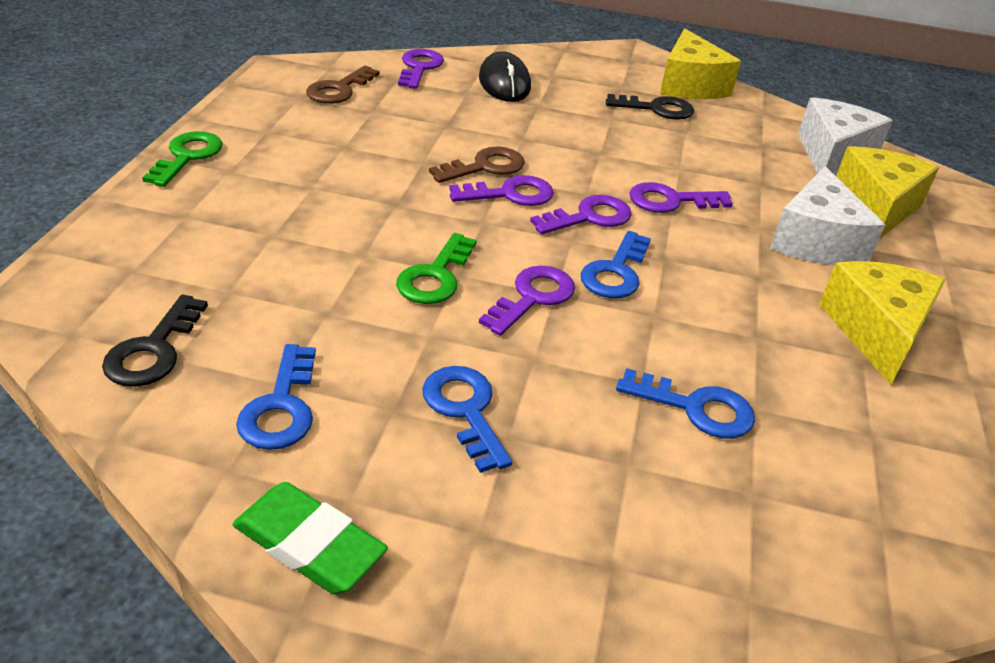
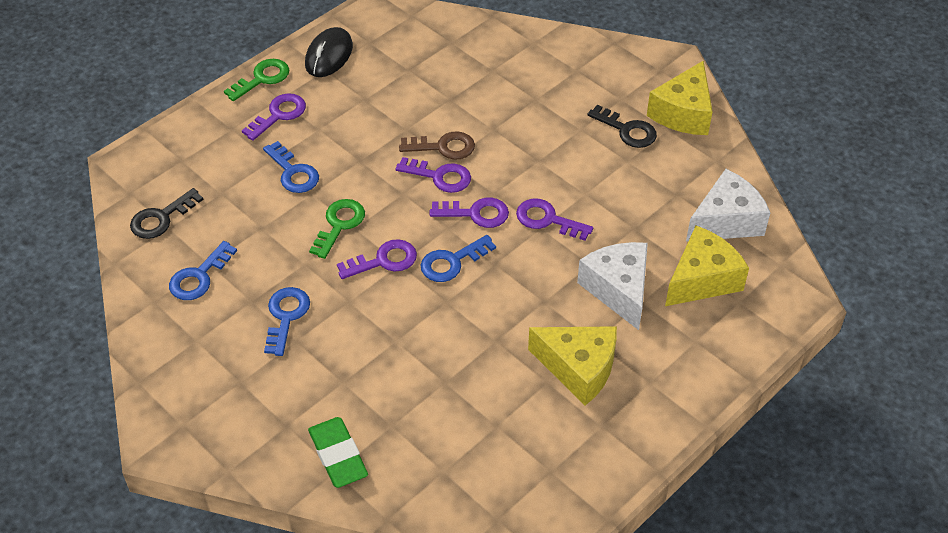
camera: 35 degrees right, 10 degrees up
(309, 544) = (164, 353): green eraser -> green eraser (338, 455)
(339, 90) = (400, 42): brown key -> none
(419, 67) = (477, 33): purple key -> purple key (279, 115)
(435, 276) = (339, 224): green key -> green key turned 150 degrees clockwise
(504, 83) = (529, 68): black mouse -> black mouse (329, 55)
(696, 408) = (410, 367): blue key -> blue key (293, 173)
(816, 241) = (618, 289): white cheese -> white cheese turned 120 degrees clockwise
(876, 331) = (579, 368): yellow cheese -> yellow cheese turned 75 degrees clockwise

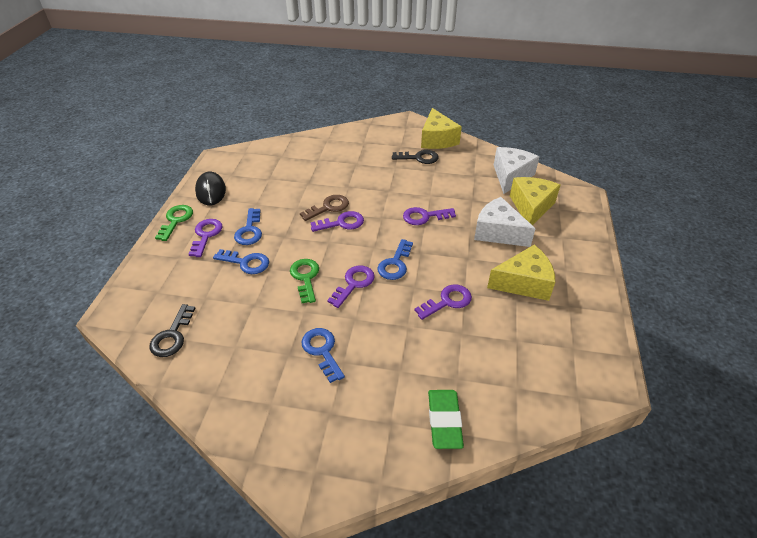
camera: 35 degrees left, 5 degrees down
(199, 277) = (235, 359): blue key -> blue key (249, 231)
(338, 455) = (444, 421): green eraser -> green eraser turned 60 degrees clockwise
(476, 213) = (382, 232): purple key -> purple key (447, 301)

